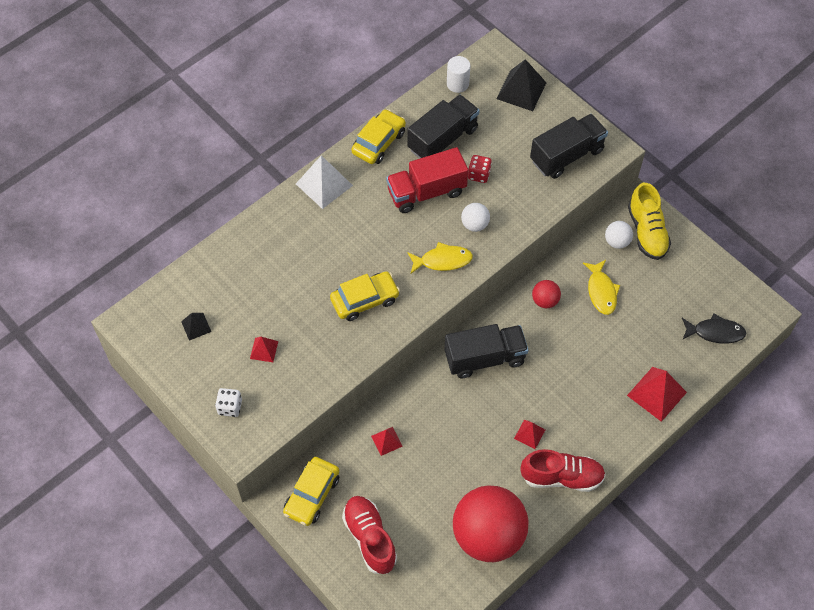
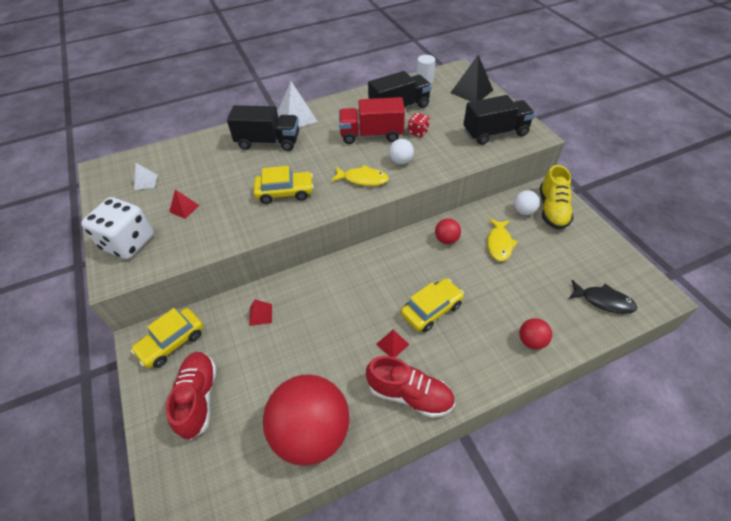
camera: 20 degrees right, 10 degrees down
(196, 326) = (146, 182): black pyramid -> white pyramid
(230, 407) = (128, 242): white dice -> white dice, size x2.06
(379, 142) = (350, 102): yellow car -> yellow car (431, 309)
(484, 358) = (376, 270): black truck -> black truck (268, 142)
(656, 394) = (531, 341): red pyramid -> red ball

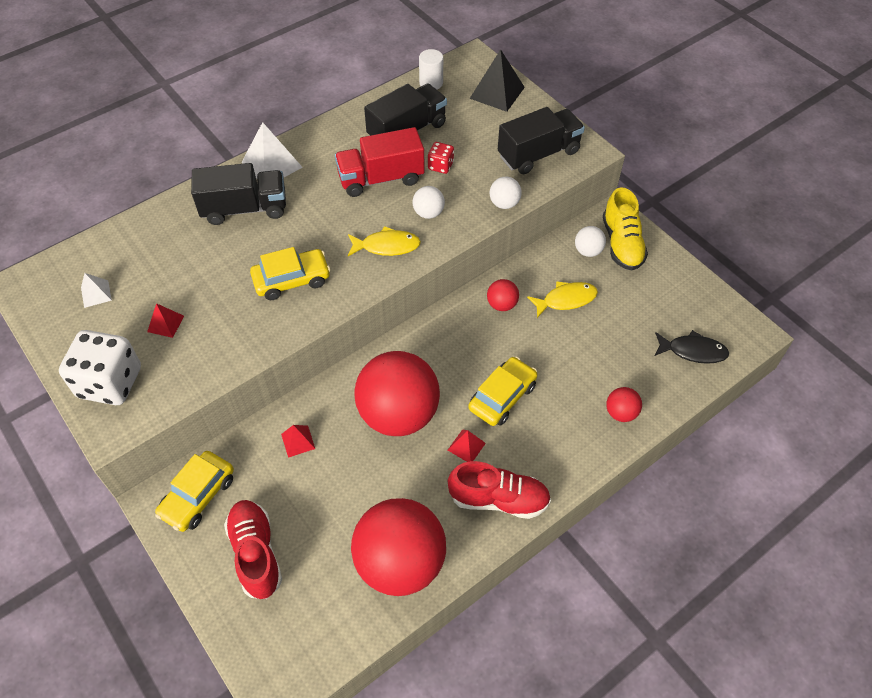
camera: 15 degrees left, 5 degrees up
(344, 308) = (398, 414): none -> red ball
(461, 162) = (504, 203): none -> white ball
(499, 244) = (566, 300): yellow fish -> yellow fish turned 105 degrees counterclockwise

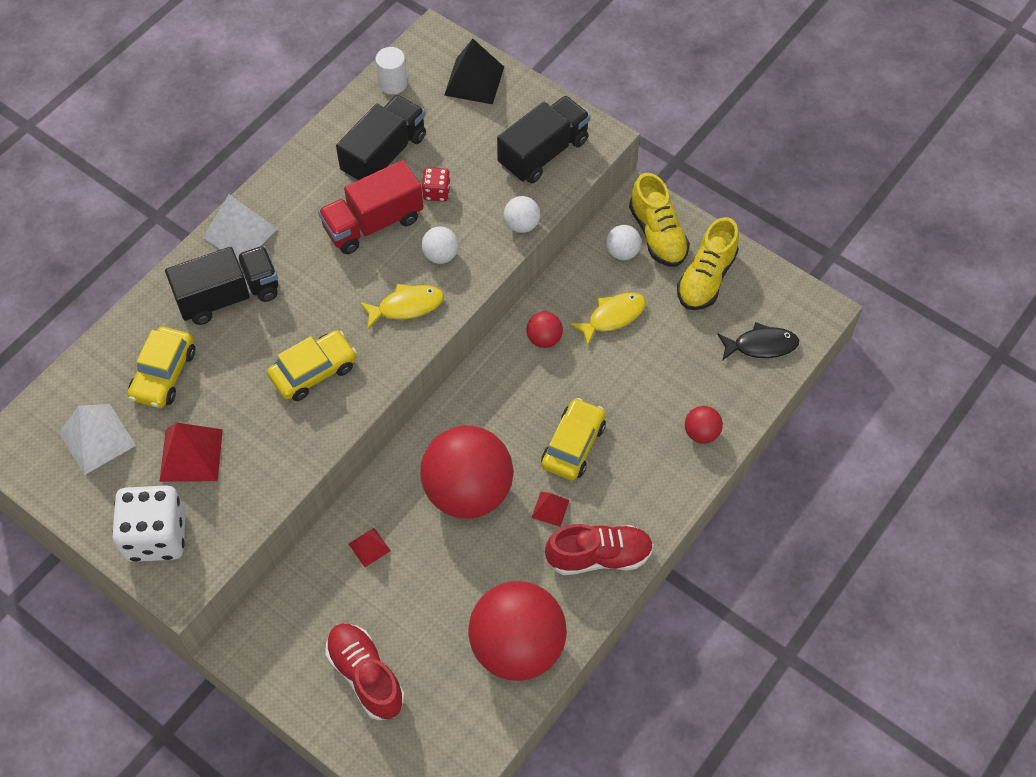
camera: 15 degrees left, 5 degrees up
(96, 294) = (97, 439): white pyramid -> white pyramid, size x1.84
(165, 323) = (191, 455): red pyramid -> red pyramid, size x1.84
(198, 496) = (282, 632): yellow car -> yellow car (164, 374)
(656, 286) = (706, 278): none -> yellow shoe

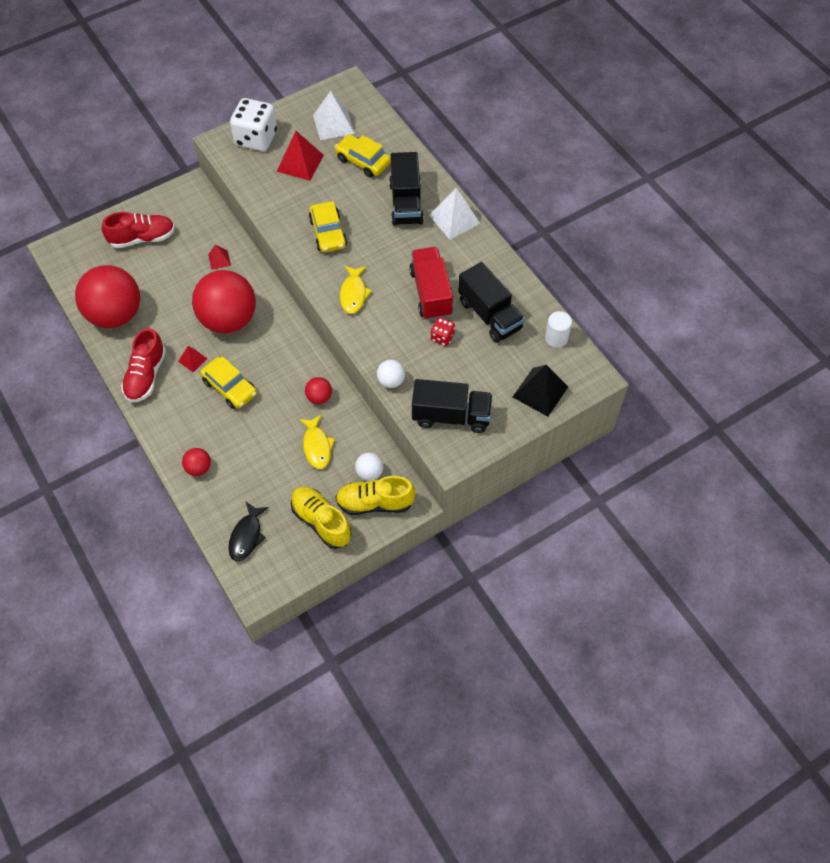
camera: 110 degrees right, 0 degrees up
(440, 255) = (386, 324): white ball -> none
(543, 153) = (451, 416): black truck -> black truck turned 60 degrees counterclockwise

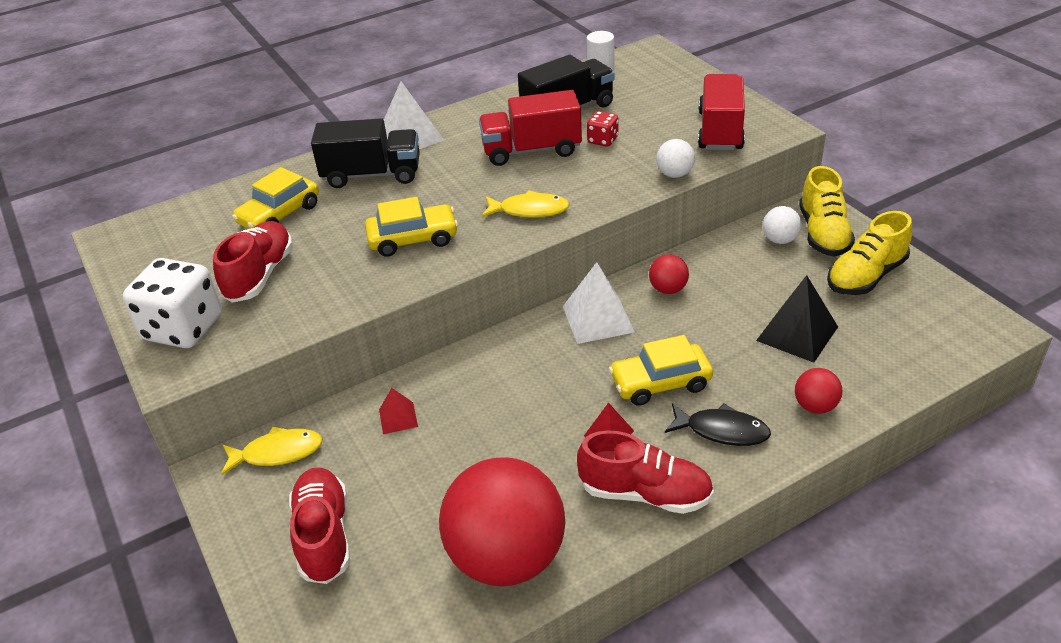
camera: 85 degrees left, 20 degrees down
(228, 319) = (526, 395): red ball -> none
(230, 387) = (660, 383): yellow car -> yellow car turned 150 degrees counterclockwise
(247, 536) = (914, 344): black fish -> black fish (722, 430)
(300, 163) = (260, 275): red pyramid -> red shoe
(317, 446) = (749, 286): yellow fish -> yellow fish (278, 453)
(333, 124) = (190, 246): white pyramid -> white pyramid (598, 319)
(451, 416) = (720, 131): black truck -> red truck
(540, 392) = (676, 78): black pyramid -> black pyramid (797, 333)

